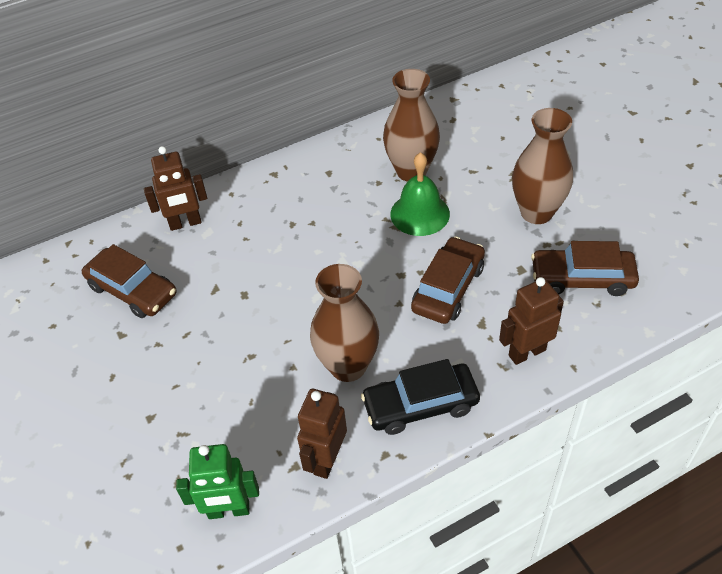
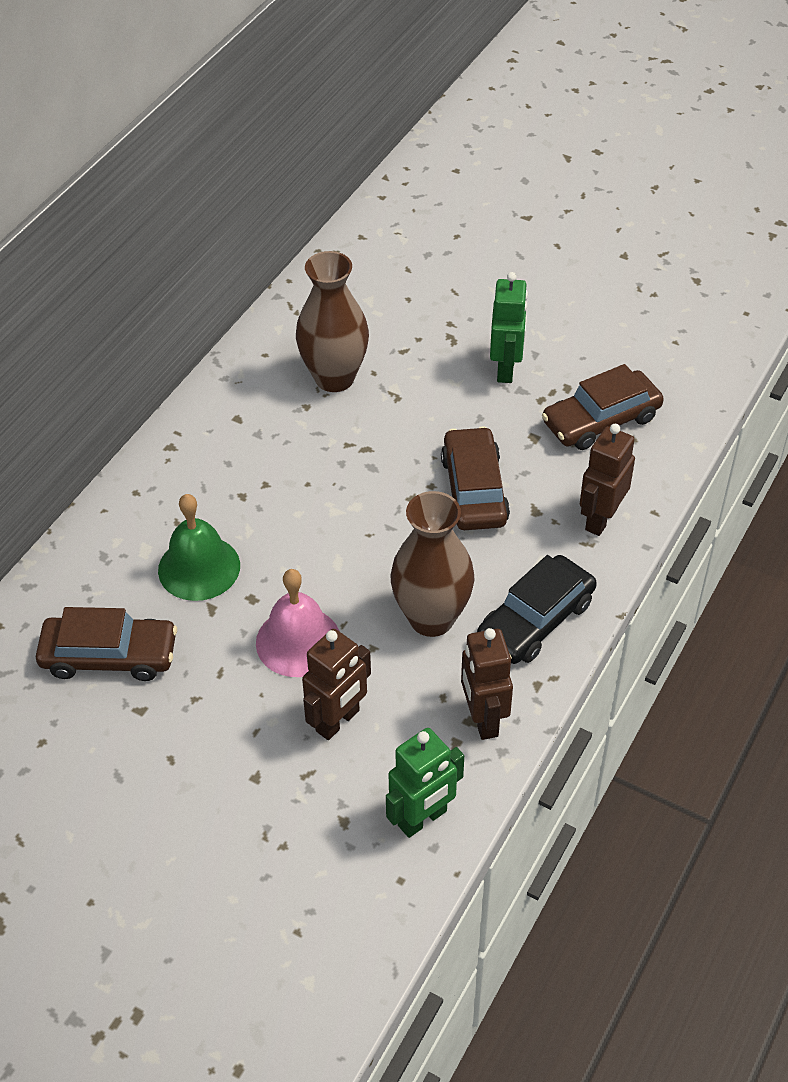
camera: 35 degrees left, 0 degrees up
(185, 223) = (108, 551): brown robot -> brown robot (338, 721)
(249, 338) = (298, 641): none -> pink bell
(420, 214) = (382, 422): green bell -> green bell (199, 567)
(536, 212) = (506, 369): brown vase -> green robot

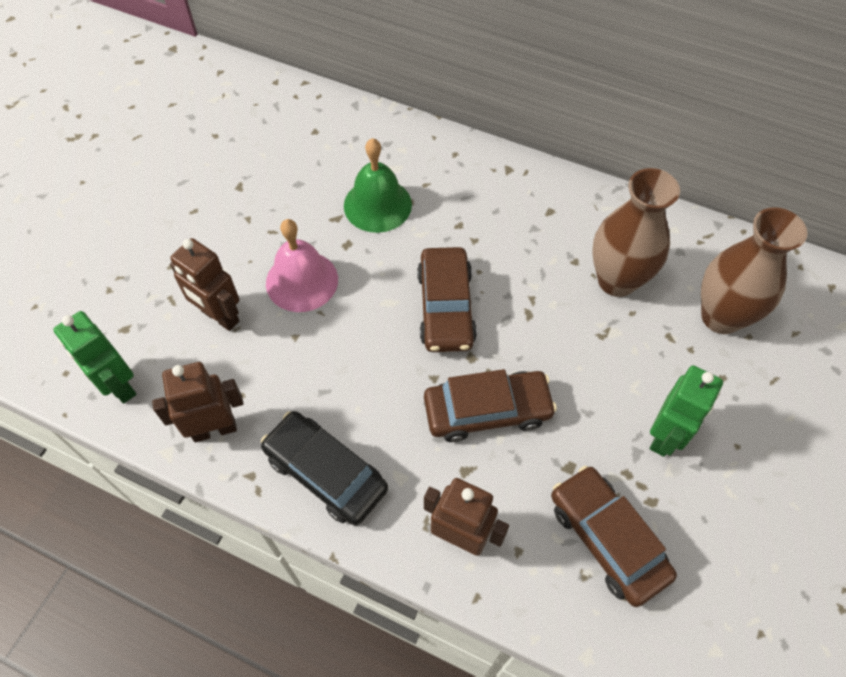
camera: 85 degrees right, 10 degrees up
(109, 656) = (289, 161): brown car -> brown car (445, 307)
(431, 618) = (327, 381): brown vase -> brown vase (721, 317)
(506, 369) = (665, 436): green robot -> green robot turned 60 degrees counterclockwise

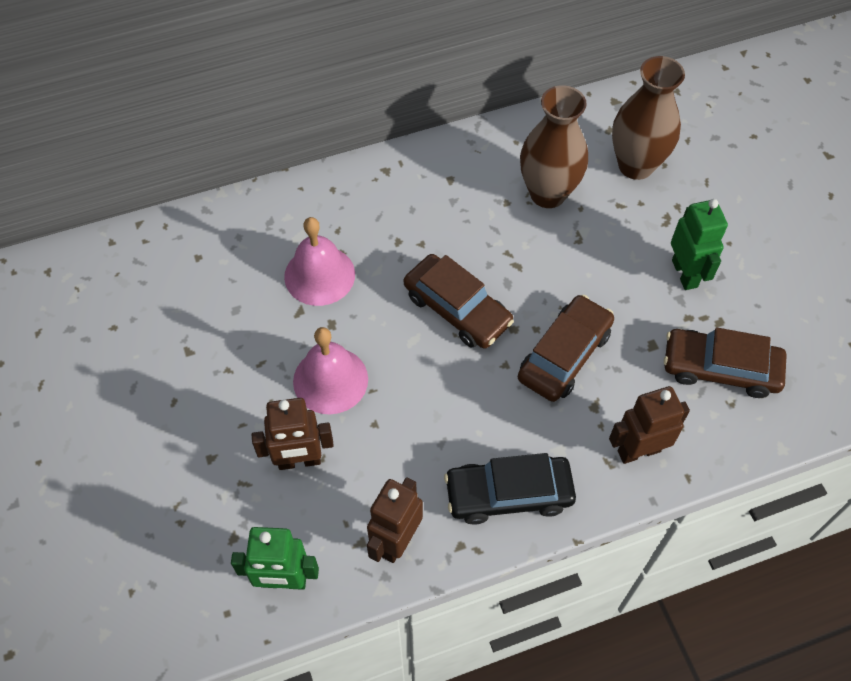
camera: 45 degrees left, 0 degrees up
(377, 205) = (319, 275): green bell -> pink bell

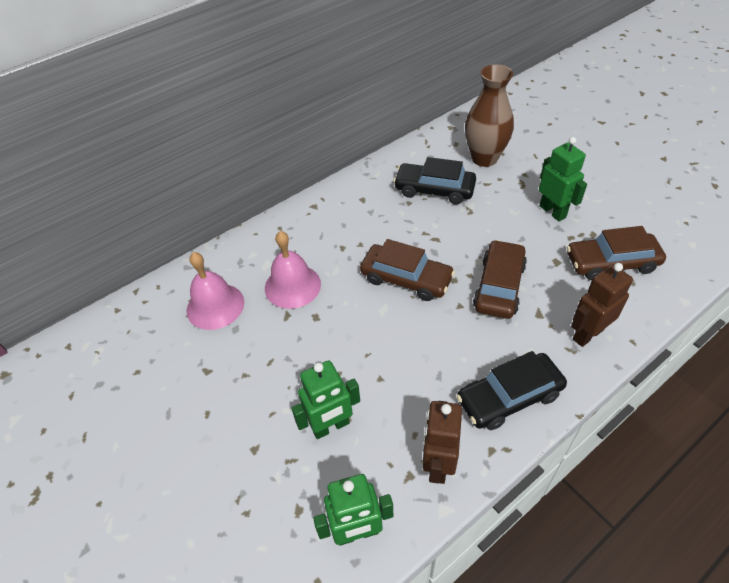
camera: 15 degrees left, 10 degrees down
(299, 461) = (331, 426): brown robot -> green robot
(330, 380) = (331, 357): pink bell -> pink bell (215, 306)
(548, 193) = (434, 190): brown vase -> black car

